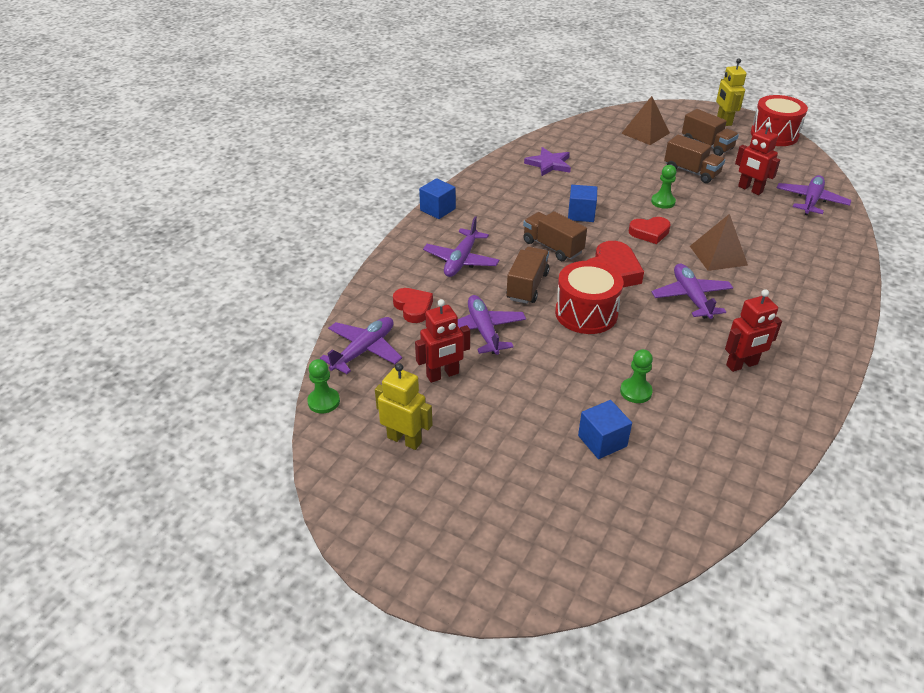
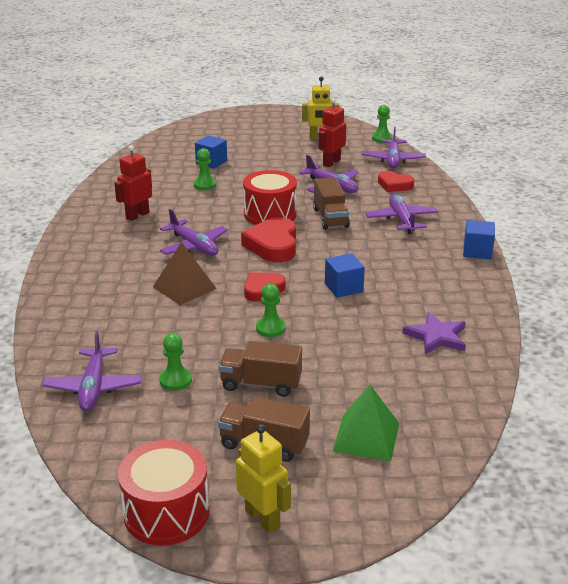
camera: 150 degrees right, 10 degrees down
(552, 247) = (340, 250): brown truck -> none
(645, 133) = (366, 437): brown pyramid -> green pyramid
(750, 189) = (175, 380): red robot -> green pawn

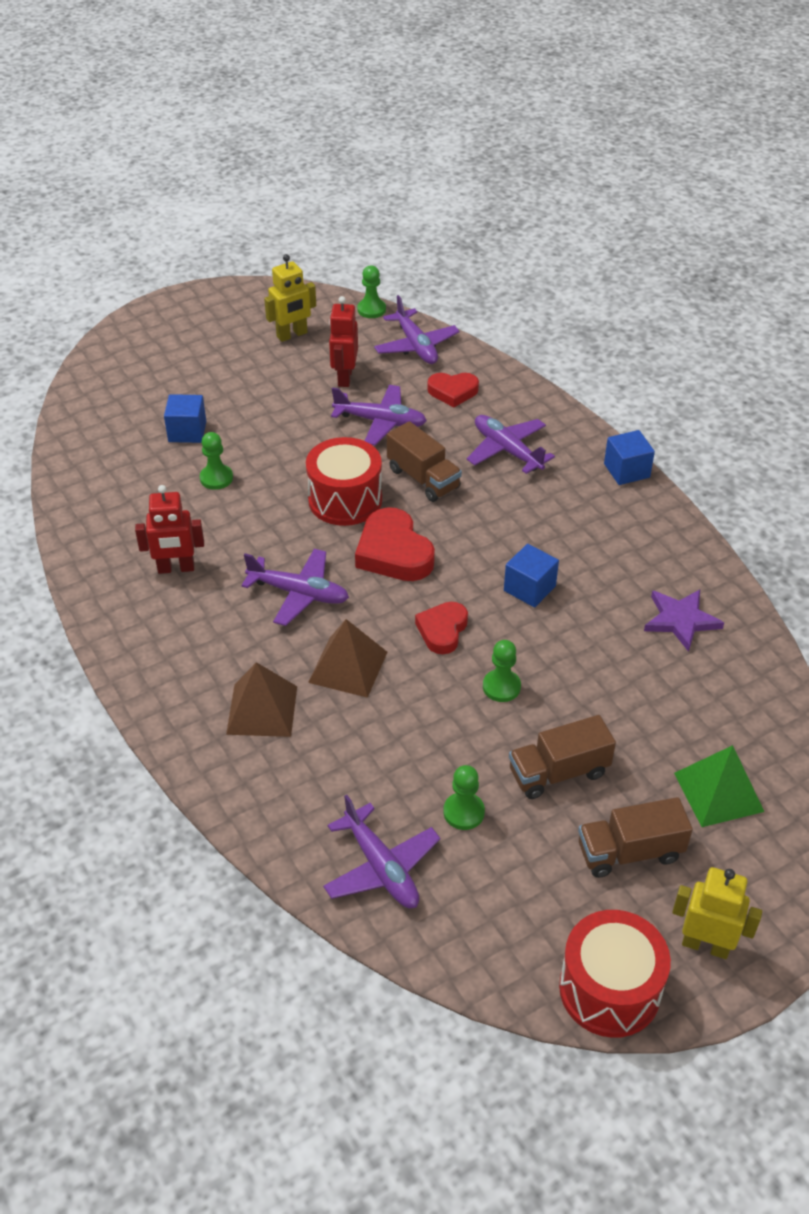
camera: 30 degrees left, 15 degrees up
(111, 290) = (262, 710): none -> brown pyramid
(137, 215) = (176, 568): red robot -> red robot turned 105 degrees counterclockwise

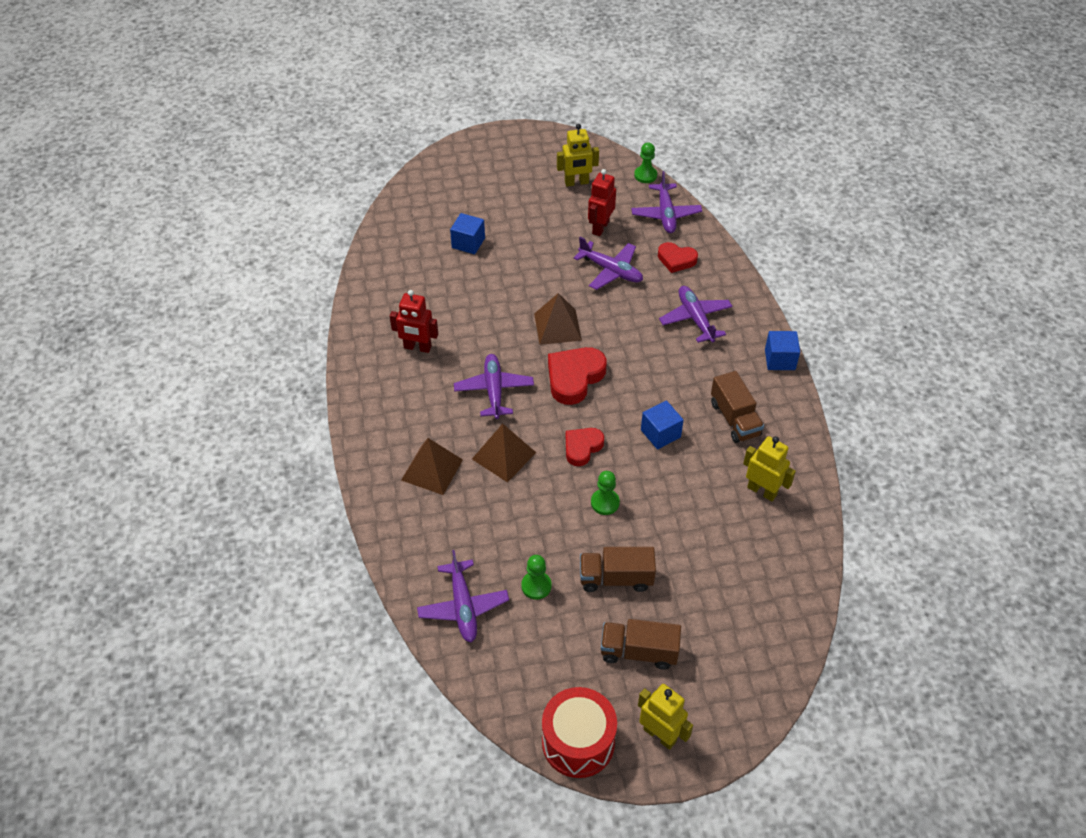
camera: 20 degrees right, 5 degrees up
(216, 478) = (473, 285): green pawn -> none
(299, 593) = (494, 390): purple plane -> purple plane turned 135 degrees counterclockwise
(345, 500) = (557, 327): red drum -> brown pyramid
(394, 552) = (574, 378): red heart -> red heart turned 45 degrees clockwise
(423, 478) = (622, 325): brown truck -> brown truck (734, 419)
(680, 620) = (762, 491): purple star -> yellow robot
(718, 792) = (725, 629): green pyramid -> none

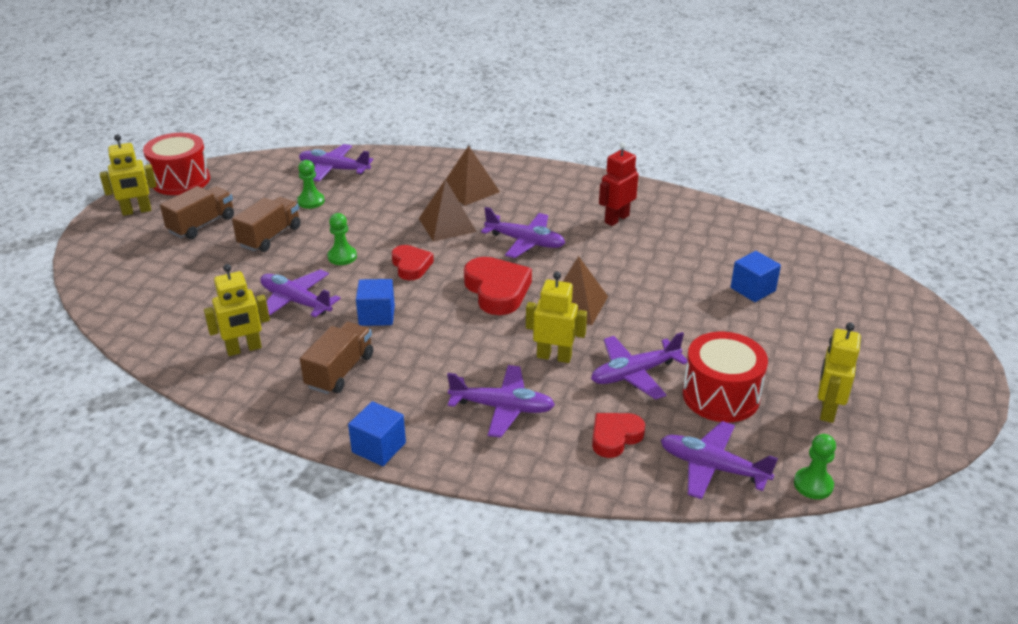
camera: 120 degrees right, 15 degrees down
(600, 227) = (720, 396): red robot -> red drum
(625, 315) = (554, 356): none -> yellow robot
(686, 496) = (295, 301): none -> purple plane
(734, 419) = (340, 371): brown truck -> brown truck turned 105 degrees clockwise

